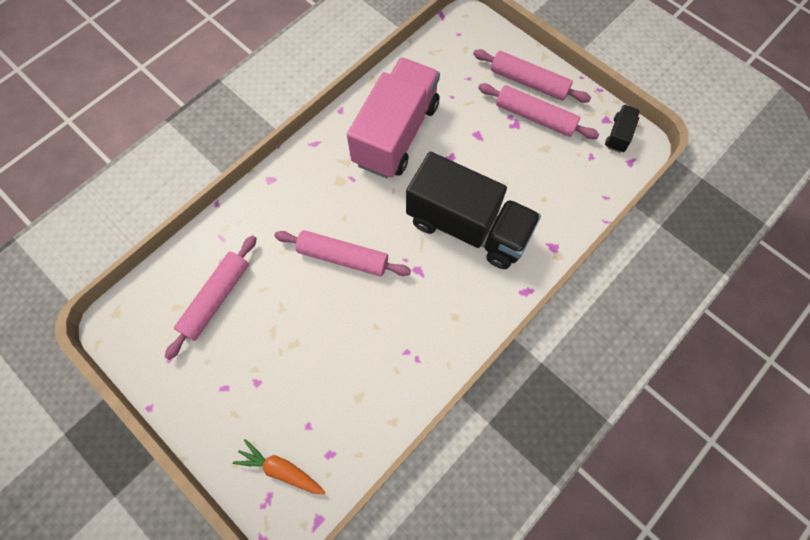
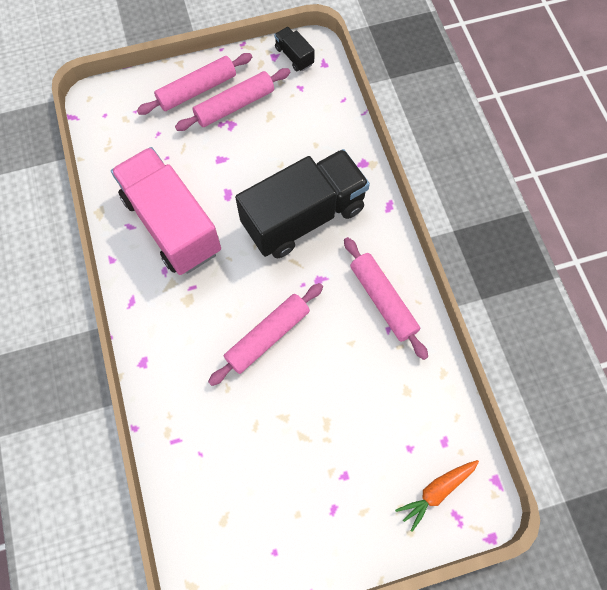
camera: 60 degrees left, 0 degrees up
(216, 298) = (238, 476): pink rolling pin -> pink rolling pin (383, 300)

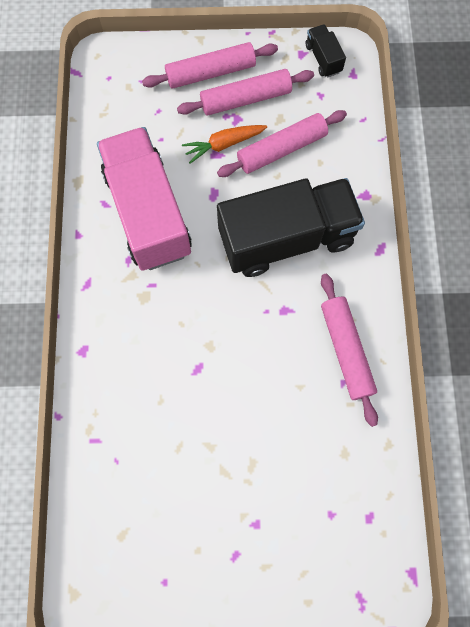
camera: 15 degrees right, 5 degrees up
(268, 336) = (216, 357): pink rolling pin -> pink rolling pin (281, 149)
(436, 491) = (346, 567): orange carrot -> orange carrot (224, 144)

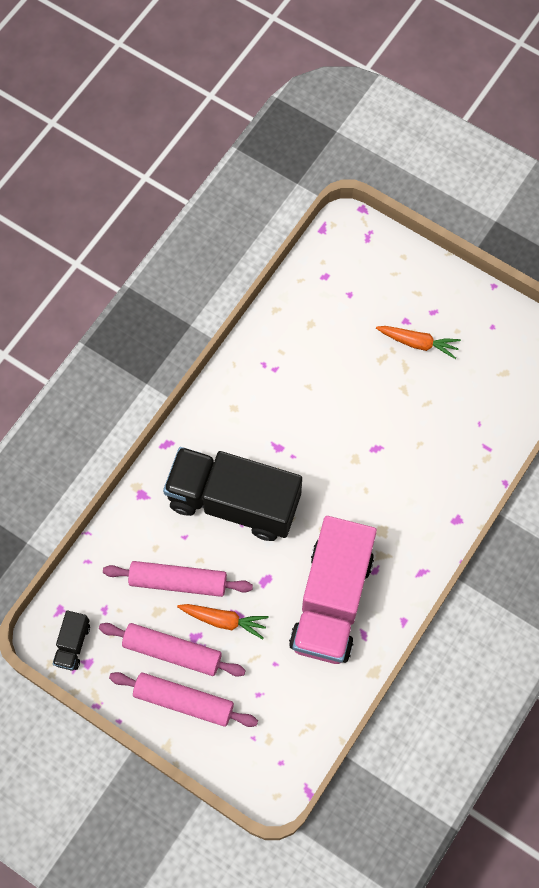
camera: 145 degrees left, 5 degrees down
(228, 507) = (418, 343): none -> orange carrot
(346, 350) = (254, 389): pink rolling pin -> none

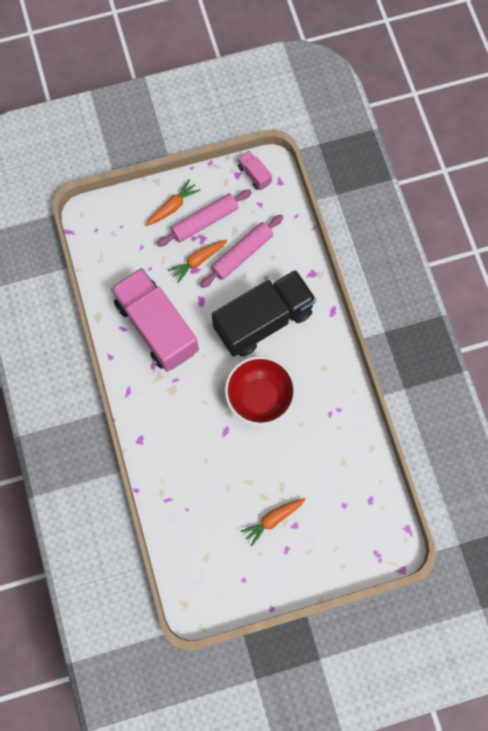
camera: 130 degrees right, 5 degrees up
(73, 644) = (254, 175): black truck -> pink truck
(183, 701) = (172, 207): pink rolling pin -> orange carrot
(315, 443) = (259, 397): none -> red bowl

